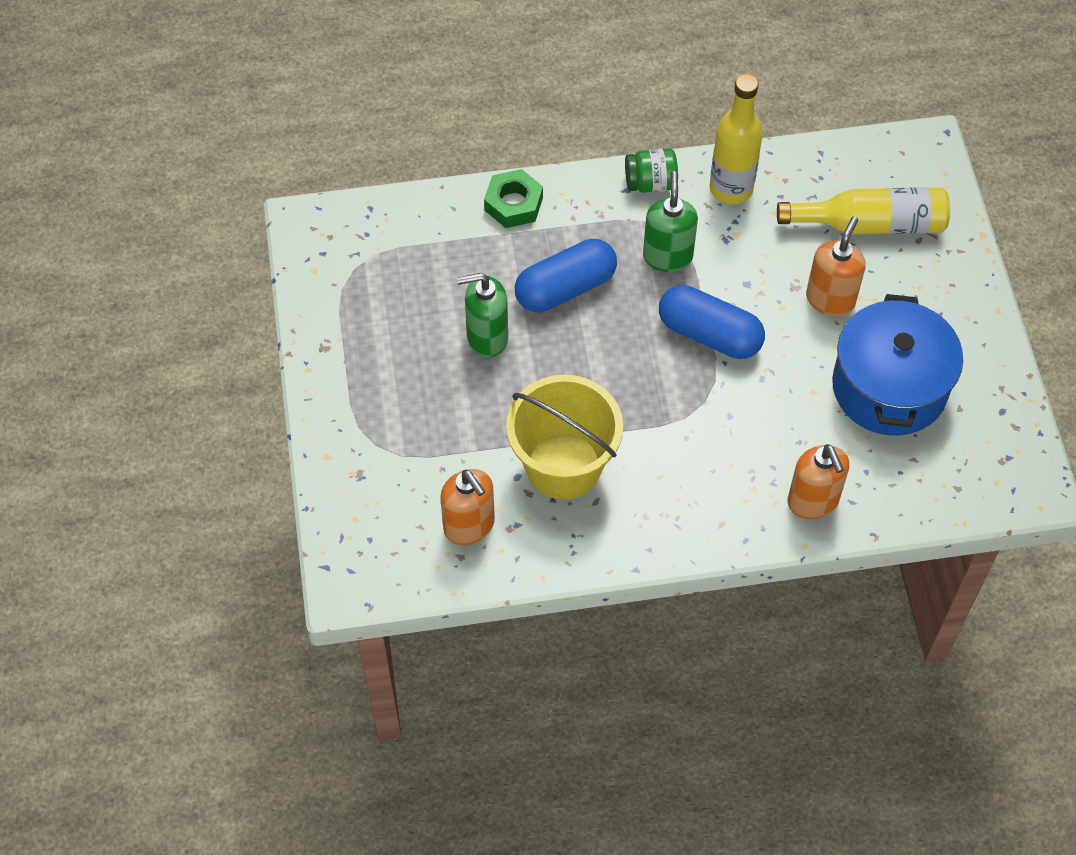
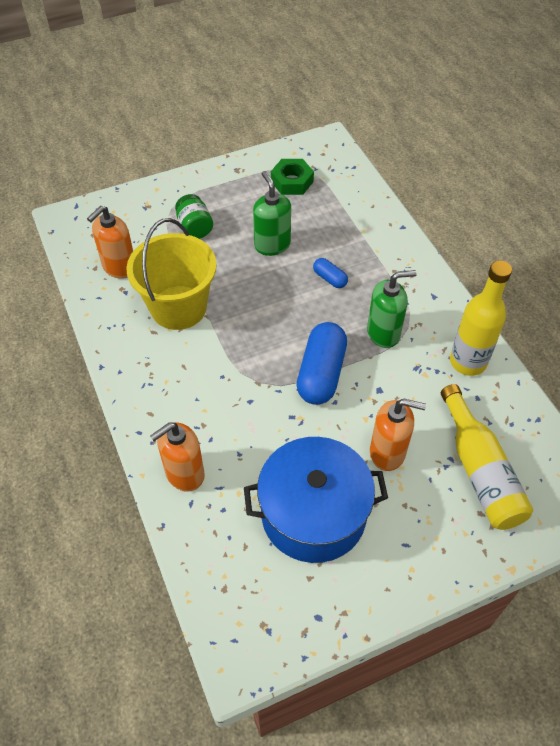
camera: 75 degrees right, 5 degrees down
(513, 204) = (390, 236): green nut -> green nut (292, 181)
(565, 288) = (329, 278): blue capsule -> blue capsule, size x0.49
(650, 183) = (447, 309): green jar -> green jar (195, 228)

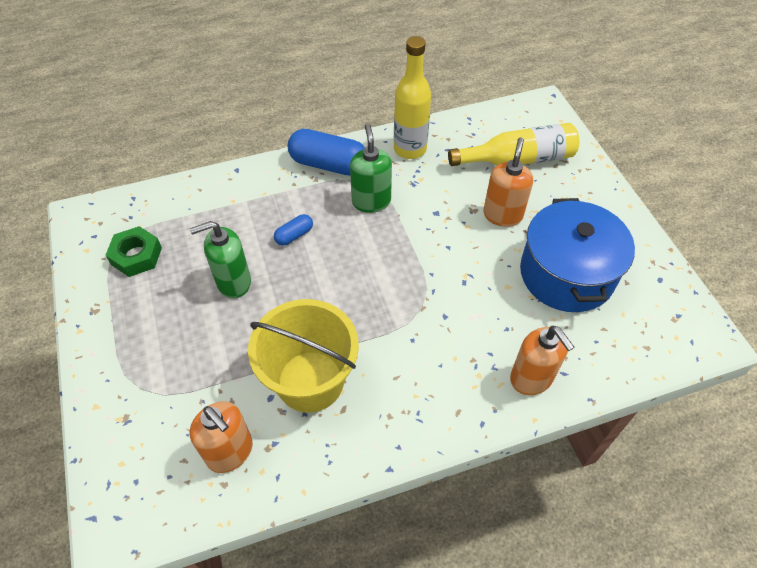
camera: 85 degrees left, 0 degrees up
(195, 228) = (183, 361): green jar -> none
(321, 373) = (415, 254): blue capsule -> blue capsule (328, 164)

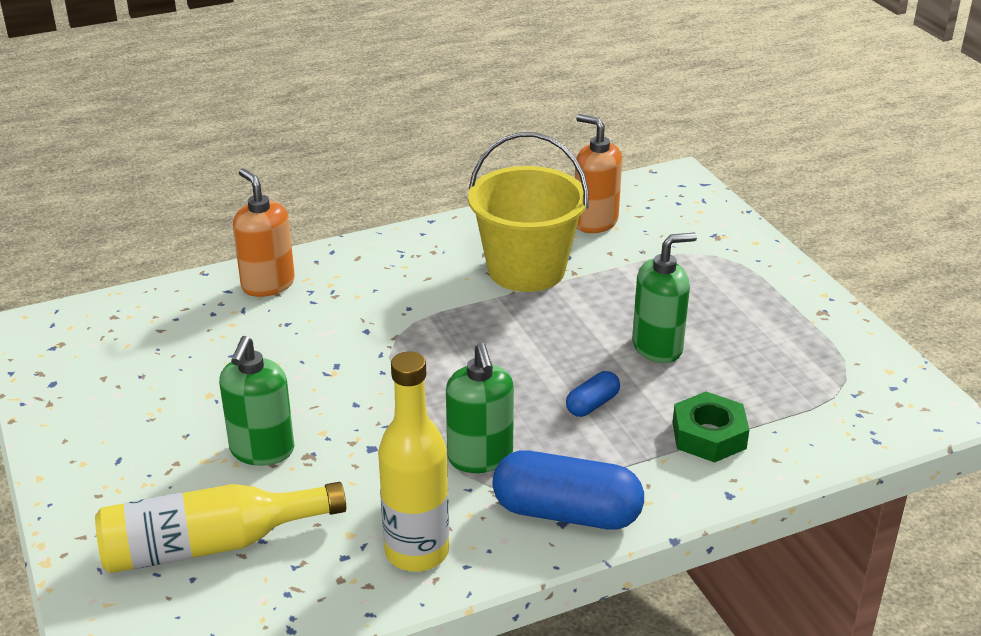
camera: 175 degrees right, 20 degrees down
(136, 256) = (811, 367): green nut -> green nut (709, 435)
(502, 215) = (262, 450): orange soap dispenser -> green soap dispenser
(566, 274) = (186, 381): blue pot -> none

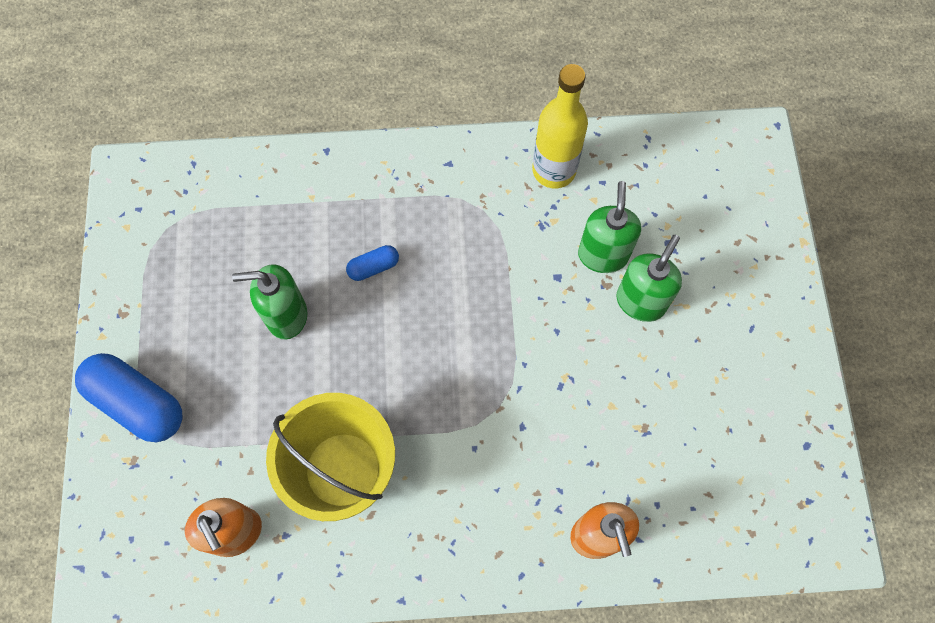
camera: 160 degrees left, 35 degrees up
(210, 545) = (690, 220): yellow bottle -> none
(480, 457) = (481, 240): green soap dispenser -> green soap dispenser (603, 255)
(566, 513) = (443, 170): blue capsule -> blue capsule (137, 403)
(709, 435) = (306, 206): green nut -> none

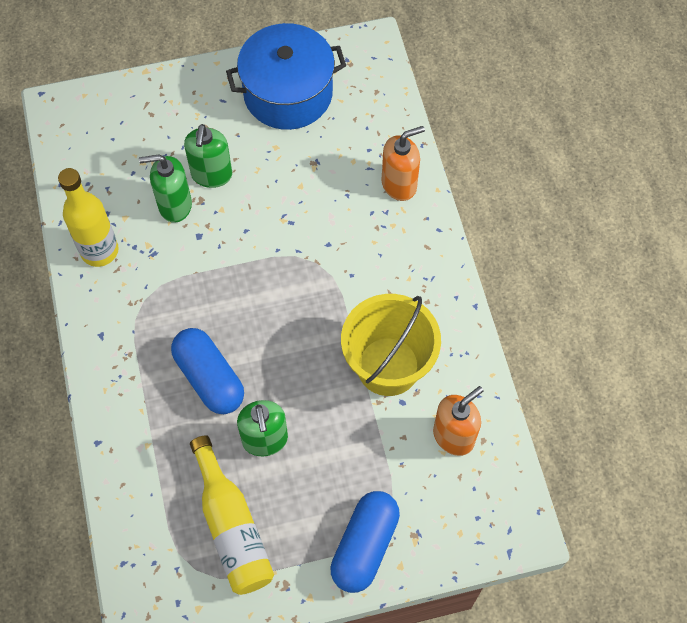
camera: 100 degrees left, 5 degrees down
(199, 269) = (232, 527): none -> yellow bottle
(373, 267) = (209, 378): blue capsule -> blue capsule, size x2.04
(641, 301) = (211, 175): green soap dispenser -> green soap dispenser turned 105 degrees counterclockwise
(756, 412) = (288, 93): none -> blue pot

